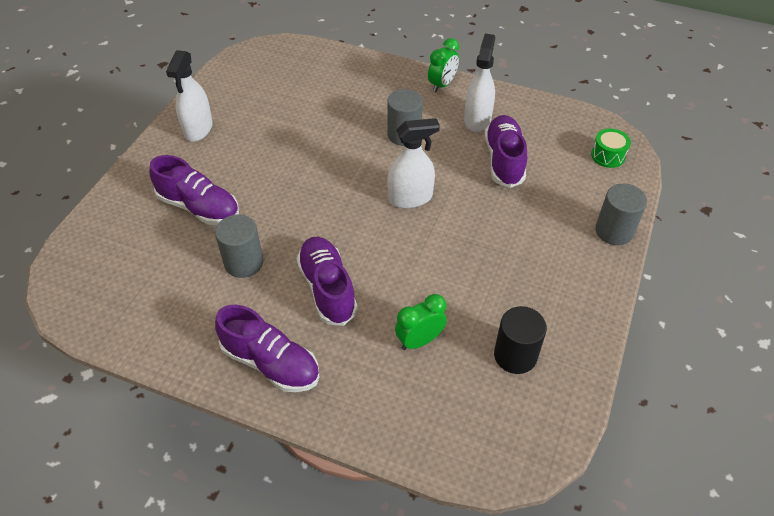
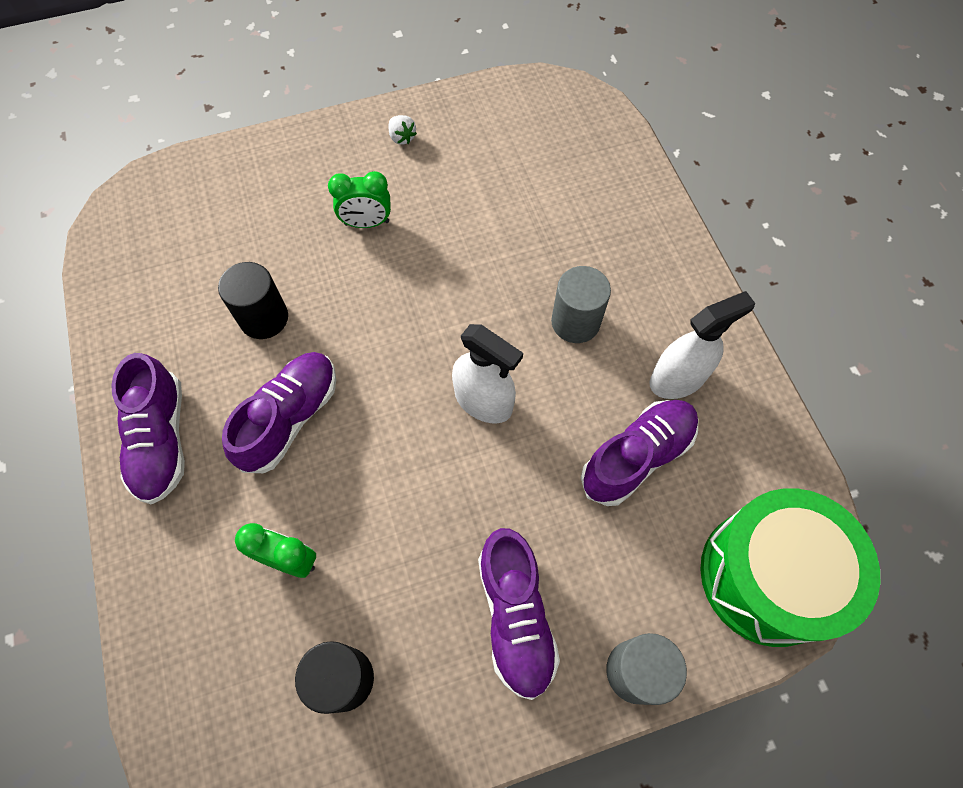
camera: 50 degrees right, 15 degrees up
(198, 129) = (402, 137): white spray bottle -> white strawberry
(199, 207) = (301, 224): purple shoe -> purple shoe (515, 616)
(244, 262) = (264, 318): grey cylinder -> black cylinder
(442, 85) = (699, 299): green clock -> green clock (366, 223)
(608, 156) = (767, 576): green drum -> green drum, size x2.42

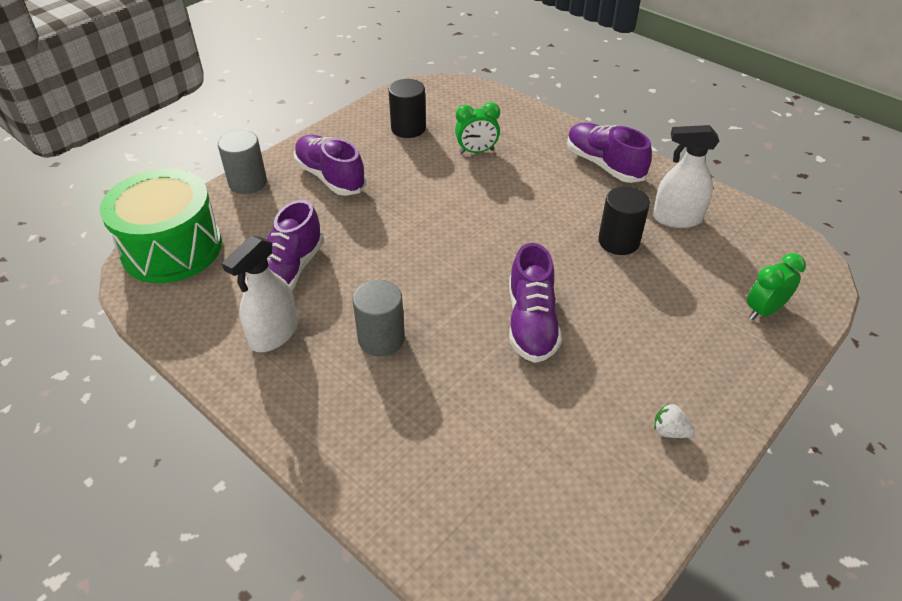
camera: 150 degrees right, 20 degrees down
(290, 418) = (540, 202): purple shoe -> purple shoe (531, 323)
(366, 223) = (617, 336): green clock -> green clock (763, 310)
(483, 401) = (419, 260): white spray bottle -> white spray bottle (676, 218)

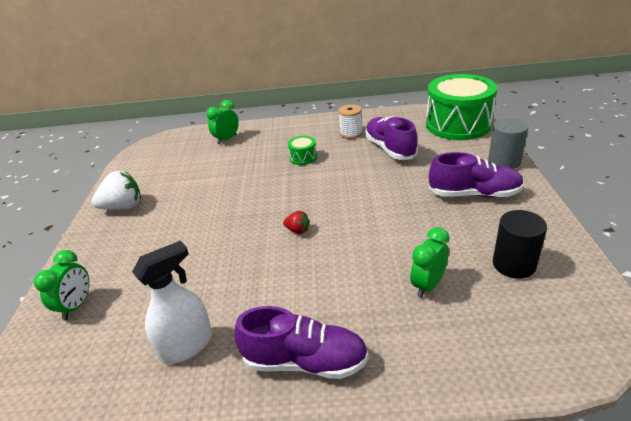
camera: 140 degrees right, 10 degrees down
(274, 334) = (351, 133): white spray bottle -> white spool
(381, 339) = (303, 157): grey cylinder -> green drum
(418, 480) = (227, 139): none -> green clock
(507, 248) = (297, 230): none -> red strawberry
(531, 323) = (236, 205): purple shoe -> none
(618, 241) = (223, 287): black cylinder -> none
(669, 431) = (123, 207): white strawberry -> white strawberry, size x1.93

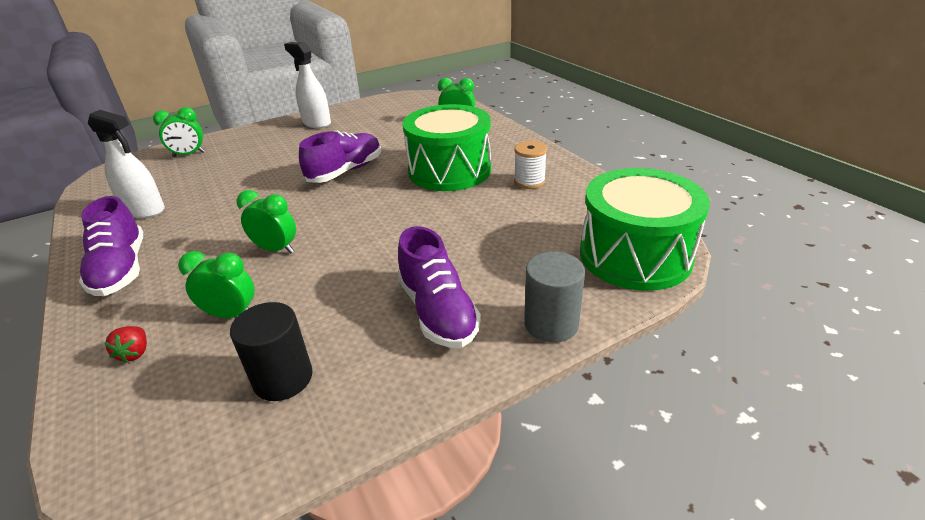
camera: 60 degrees right, 0 degrees up
(123, 207) = (316, 123): white strawberry -> white spray bottle
(297, 230) = (309, 209): red strawberry -> red strawberry (135, 353)
(303, 157) = (449, 170): green drum -> green drum, size x2.42
(349, 254) = (276, 249): none -> green clock
(390, 149) = (512, 217): purple shoe -> purple shoe (346, 171)

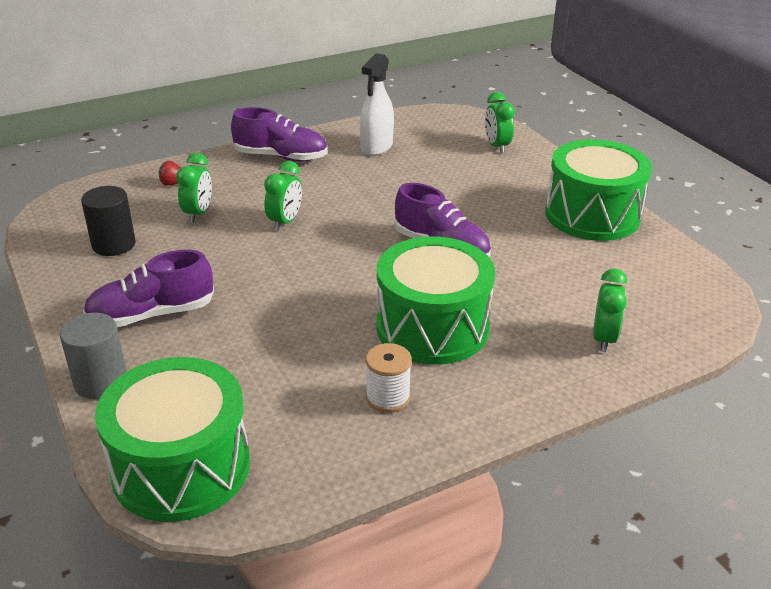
camera: 90 degrees right, 0 degrees up
(121, 269) = (281, 157): purple shoe -> purple shoe turned 150 degrees counterclockwise
(316, 123) = (592, 215): white spray bottle -> green drum

